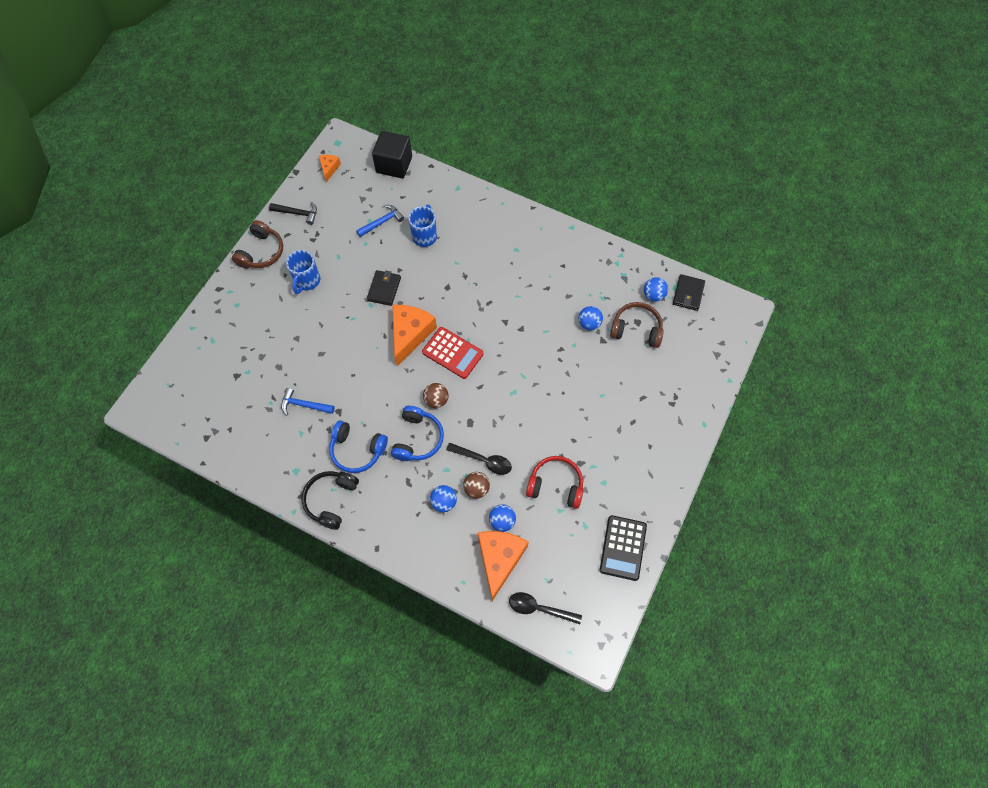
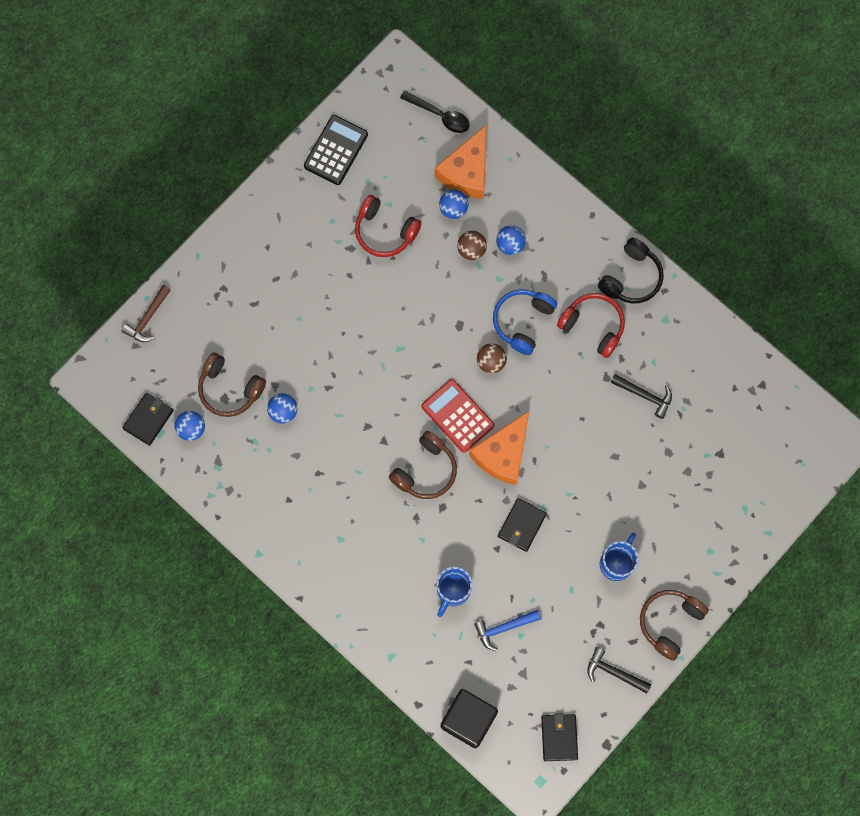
camera: 165 degrees left, 10 degrees up
(304, 405) = (645, 395): blue hammer -> black hammer
(329, 168) = (559, 737): orange cheese -> black wallet
(357, 450) = (593, 326): blue headphones -> red headphones
(467, 308) = (425, 470): none -> brown headphones
(483, 460) = (455, 278): black spoon -> none
(721, 365) = (148, 318): none -> brown hammer

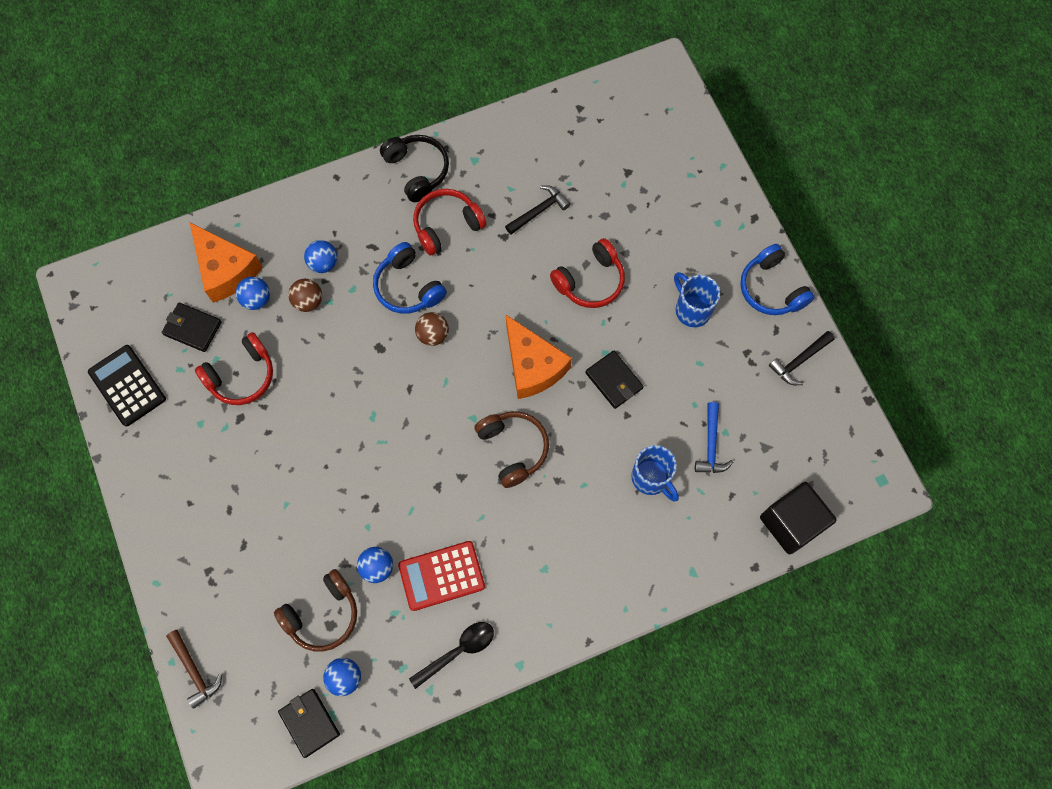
camera: 65 degrees left, 5 degrees down
(440, 115) = (153, 268): black spoon -> black spoon (458, 651)
(457, 416) = (472, 392): red calculator -> red calculator (441, 576)
(559, 737) = (844, 442): black wallet -> black wallet (192, 328)
(601, 467) = (590, 281): none -> red headphones
(669, 622) = (771, 288): brown headphones -> blue headphones

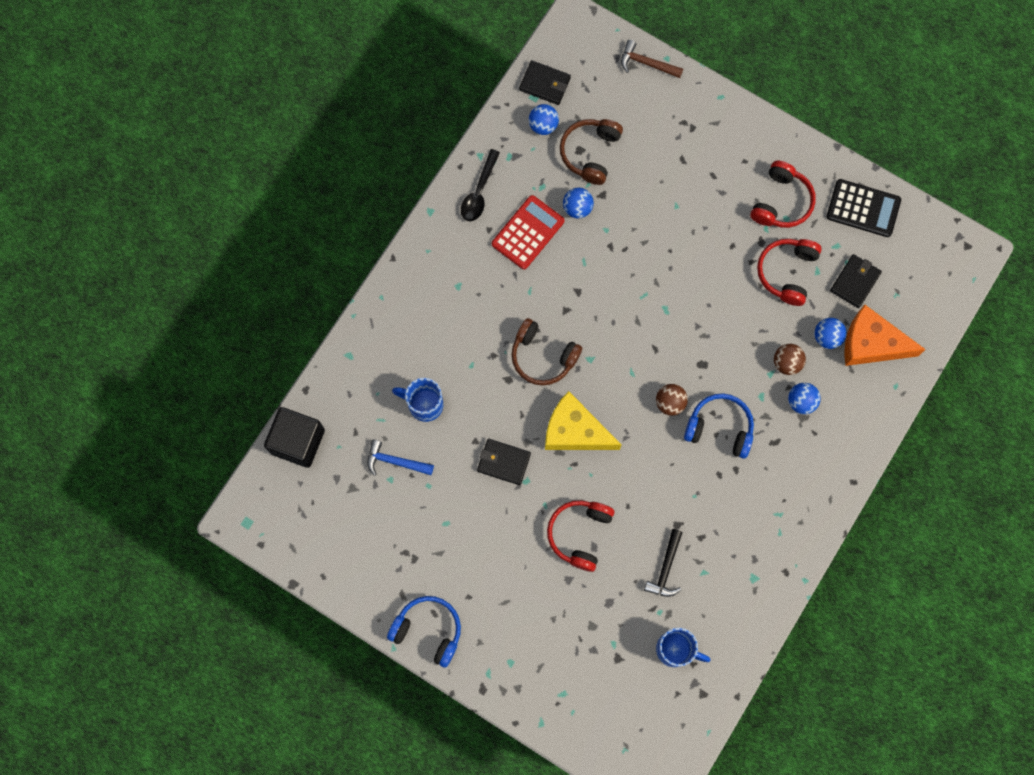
camera: 145 degrees right, 5 degrees up
(192, 328) = (855, 282): black wallet -> black wallet turned 45 degrees counterclockwise
(417, 170) = (793, 534): black headphones -> none
(447, 225) = (730, 502): red headphones -> red headphones (781, 202)
(532, 366) = (575, 431): orange cheese -> yellow cheese
(692, 309) = (481, 566): blue mug -> blue mug (675, 649)
(711, 445) = (395, 461): blue hammer -> blue hammer turned 45 degrees counterclockwise
(799, 361) = (367, 580): black hammer -> none

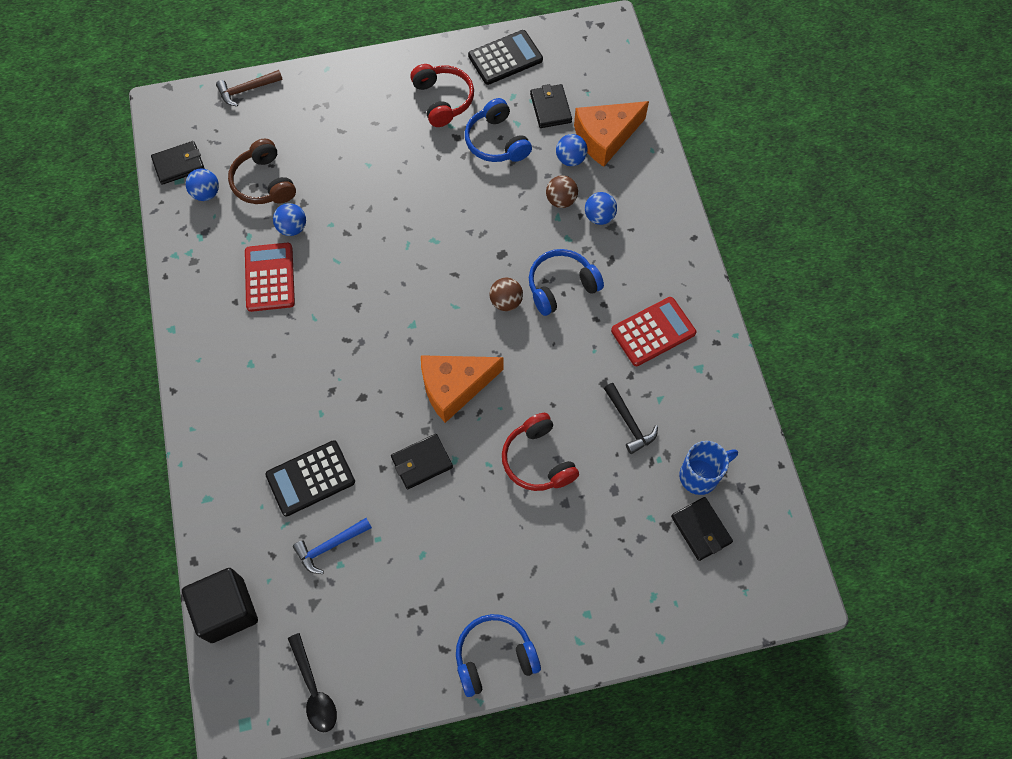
camera: 45 degrees left, 10 degrees down
(424, 404) = (310, 478): blue mug -> black calculator
(479, 192) = (200, 281): black spoon -> black spoon (314, 690)
(543, 356) = (373, 355): brown headphones -> none
(575, 431) = (454, 387): yellow cheese -> orange cheese
(638, 684) = (701, 529): none -> black wallet
(749, 522) = (653, 331): none -> red calculator
(787, 272) = (496, 141): red headphones -> blue headphones

